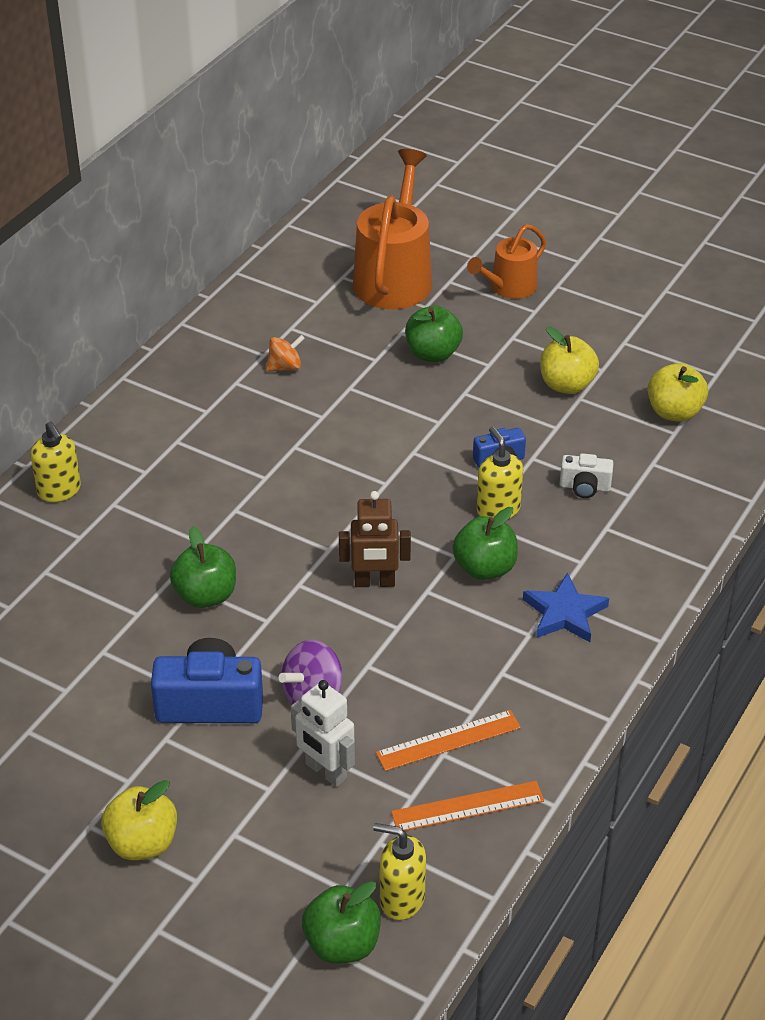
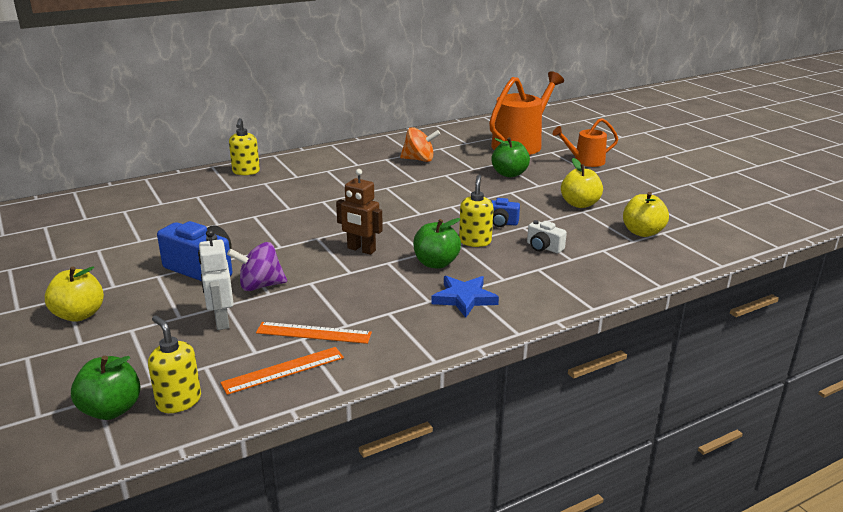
camera: 30 degrees right, 15 degrees down
(205, 595) = (261, 227): green apple -> none
(285, 367) = (419, 160): orange spinning top -> orange spinning top, size x1.50
(467, 806) = (283, 370): orange ruler -> orange ruler turned 45 degrees counterclockwise

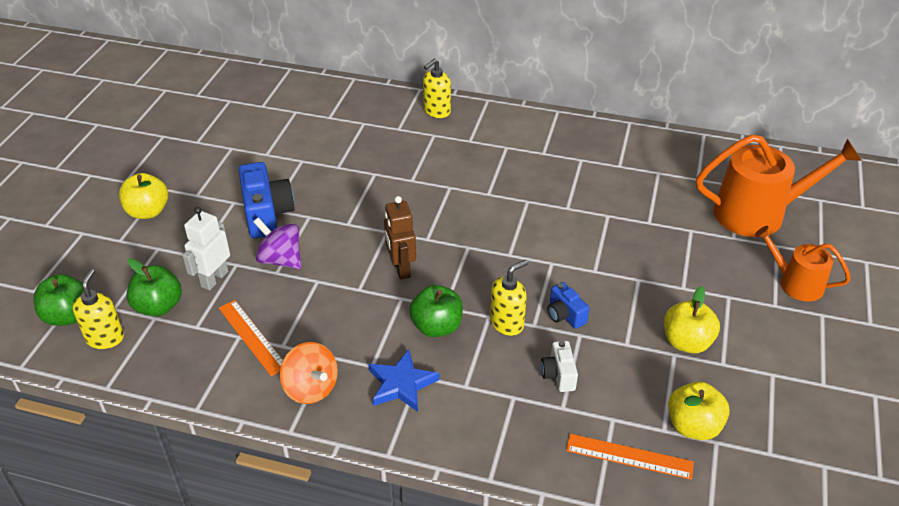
camera: 45 degrees right, 15 degrees up
(283, 370) = (190, 358): orange ruler -> orange ruler (629, 456)
(419, 160) = (611, 178): orange spinning top -> orange spinning top (311, 388)
(509, 174) = (676, 252): green apple -> green apple (158, 306)

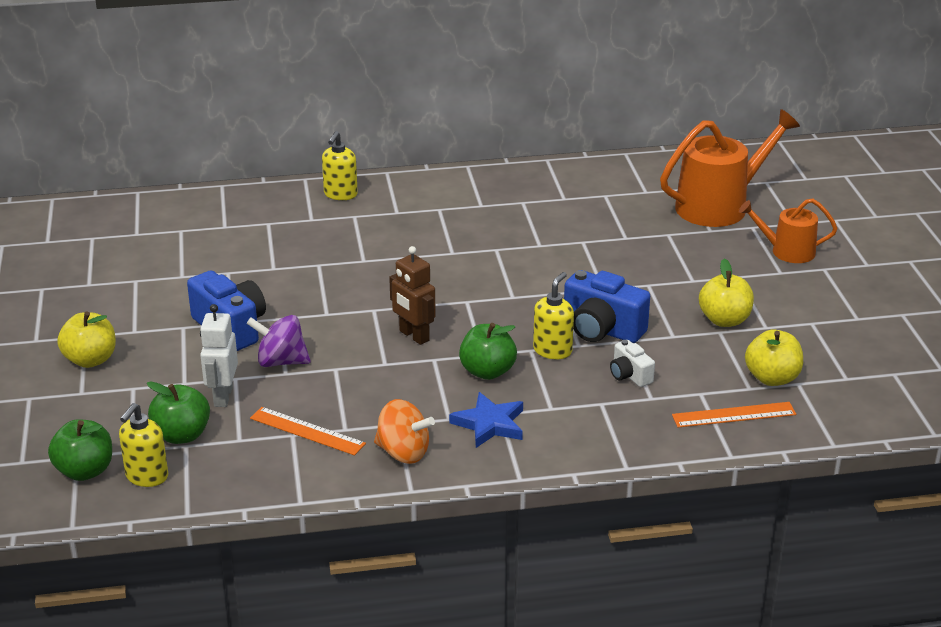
camera: 25 degrees left, 10 degrees down
(105, 338) = (146, 476): yellow soap dispenser -> yellow soap dispenser turned 135 degrees counterclockwise
(565, 315) = (601, 329): blue camera -> blue camera, size x1.84

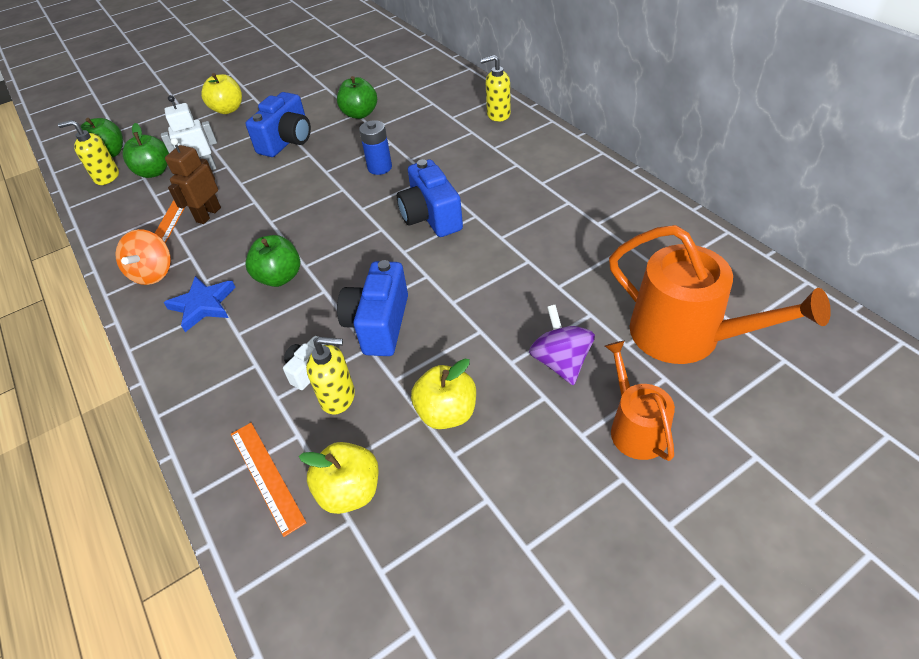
camera: 70 degrees right, 15 degrees up
(232, 270) = (360, 114): none -> green apple
(281, 361) = (254, 176): purple spinning top -> purple spinning top (560, 362)
(358, 280) = (380, 167): none -> blue battery
(414, 336) = (315, 221): brown robot -> brown robot (208, 215)
(474, 271) = (431, 217): none -> blue camera
(552, 350) = (328, 304): yellow soap dispenser -> yellow soap dispenser (338, 397)

